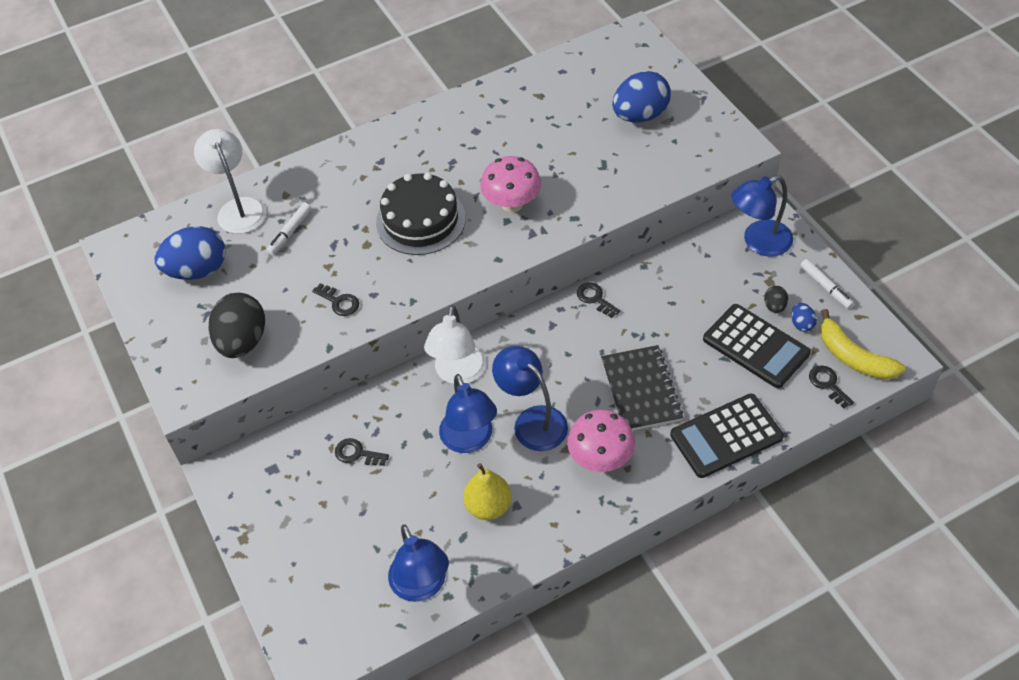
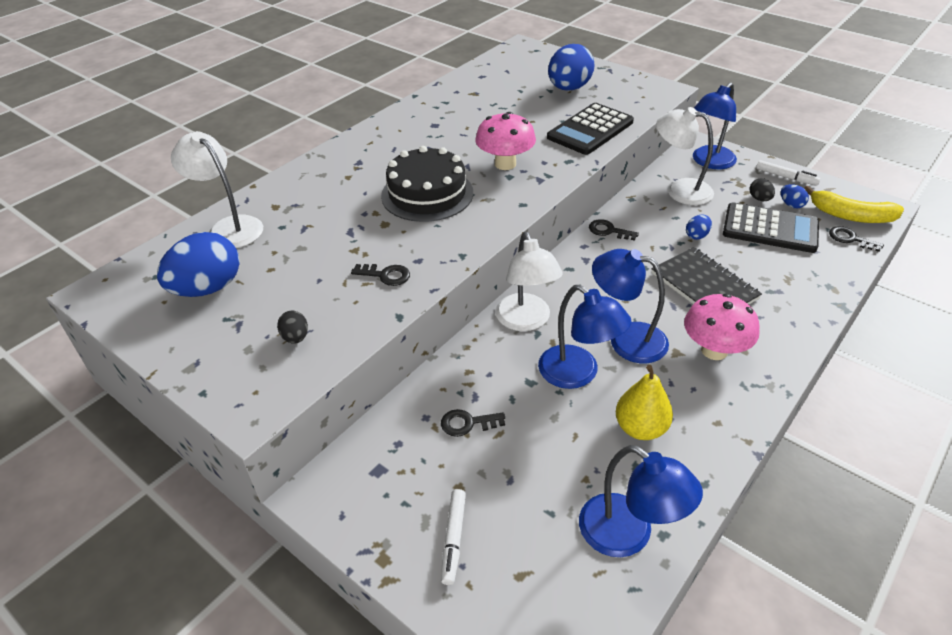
camera: 25 degrees left, 10 degrees down
(242, 341) = (295, 337): black egg -> black egg, size x0.45
(290, 232) = (297, 233): white marker -> white marker (454, 539)
(676, 331) = (696, 235): none -> blue egg
(700, 269) = (679, 190): none -> white lamp
(726, 436) = (806, 299): black calculator -> black calculator (590, 130)

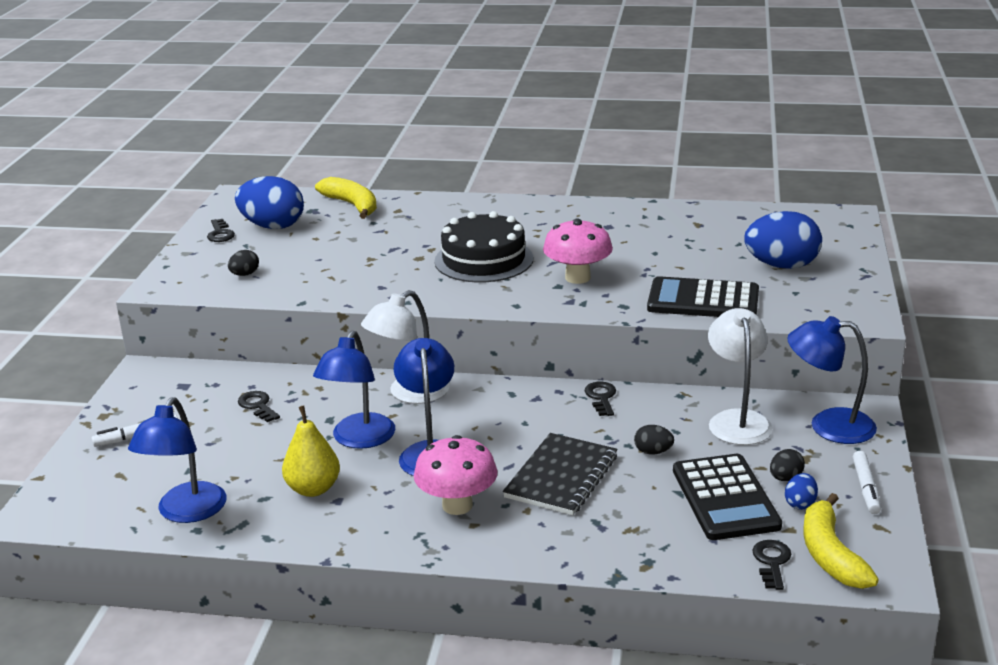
camera: 60 degrees right, 15 degrees down
(229, 227) = (352, 205): white lamp -> yellow banana
(386, 275) = (348, 281): black key -> black key (220, 234)
(696, 235) = (653, 452): blue egg -> black egg

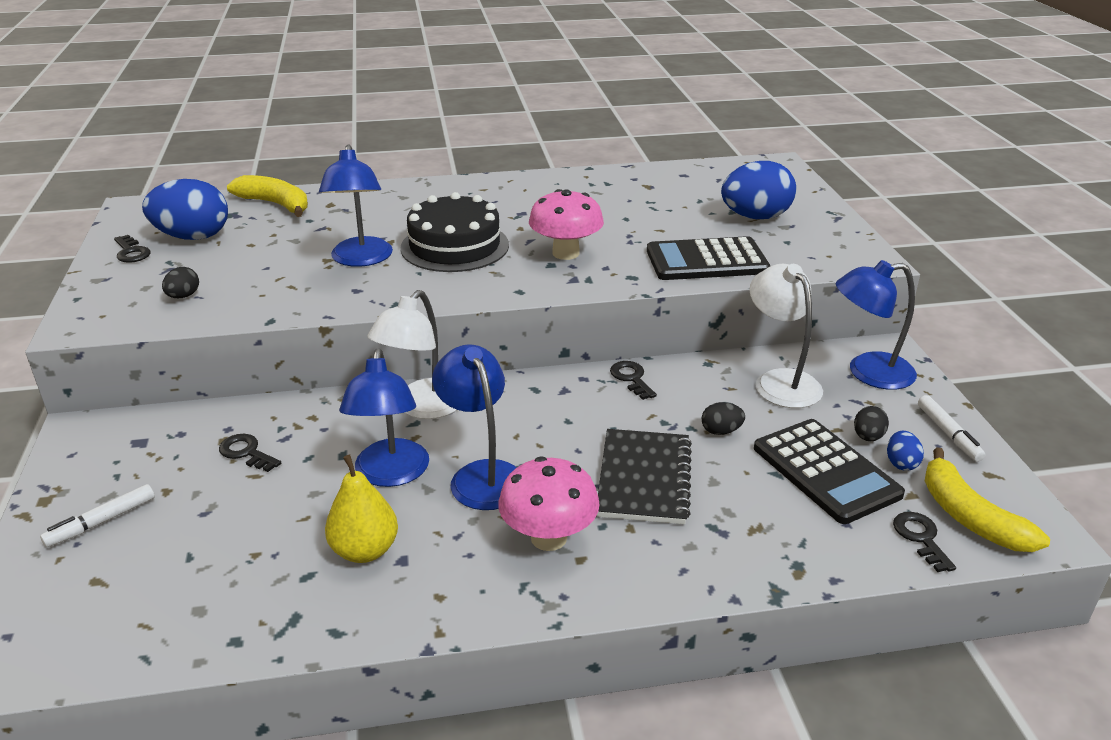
camera: 20 degrees left, 5 degrees up
(186, 512) = (210, 618): blue lamp -> blue lamp (361, 259)

